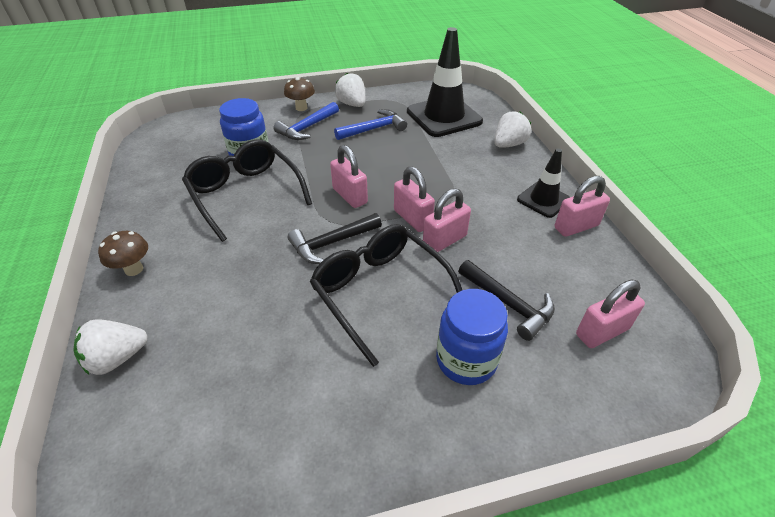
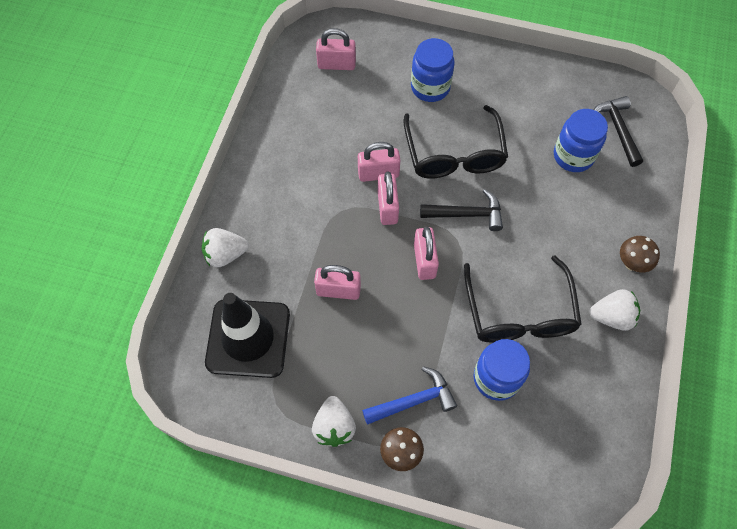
camera: 150 degrees left, 20 degrees up
(117, 358) = (645, 188): white strawberry -> white strawberry (611, 316)
(228, 356) = (573, 156): none -> blue jar
(374, 129) = (340, 356): blue hammer -> none
(508, 304) = (376, 106): black hammer -> black hammer (617, 129)
(543, 200) = (265, 172): black traffic cone -> none
(576, 227) = (269, 136): pink padlock -> pink padlock (338, 290)

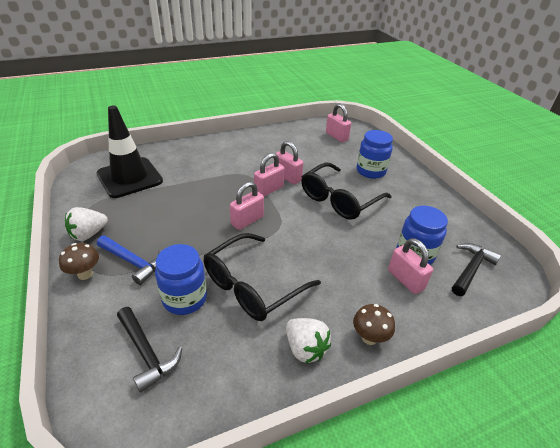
camera: 50 degrees right, 25 degrees down
(225, 254) = (177, 150): white strawberry -> none
(338, 290) = (191, 195): pink padlock -> pink padlock (405, 280)
(467, 214) = (303, 224): black hammer -> black hammer (147, 353)

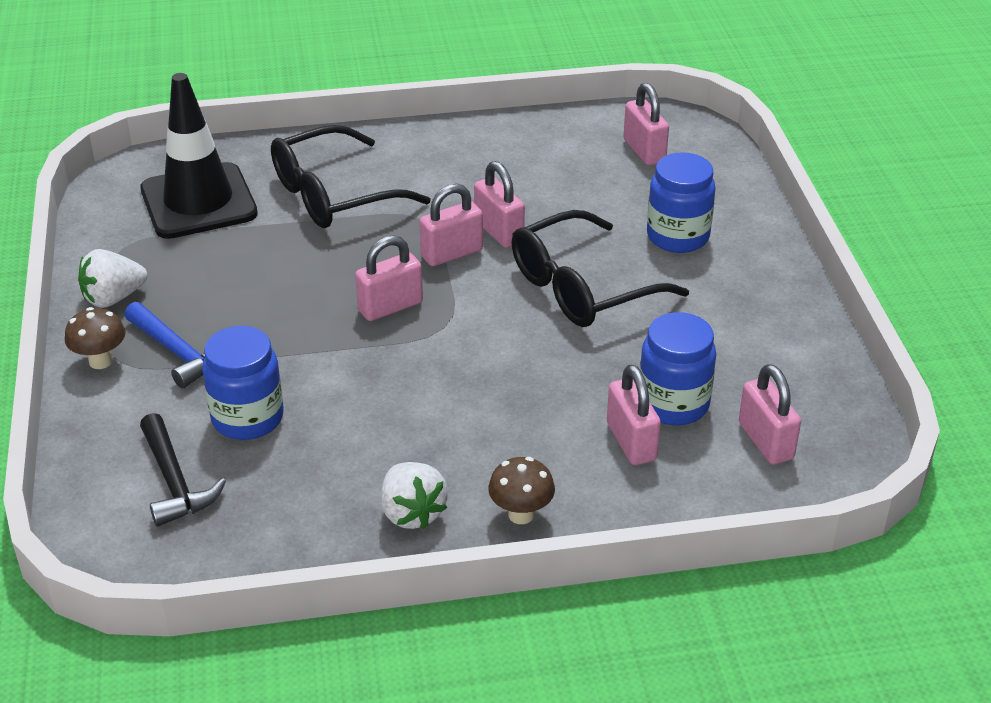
camera: 15 degrees right, 0 degrees up
(252, 286) = (362, 414): black glasses -> black glasses (334, 195)
(471, 269) = (765, 441): black hammer -> pink padlock

